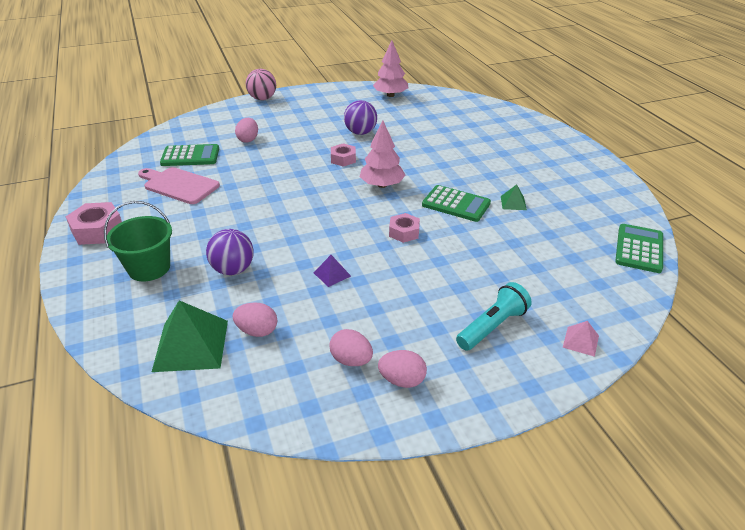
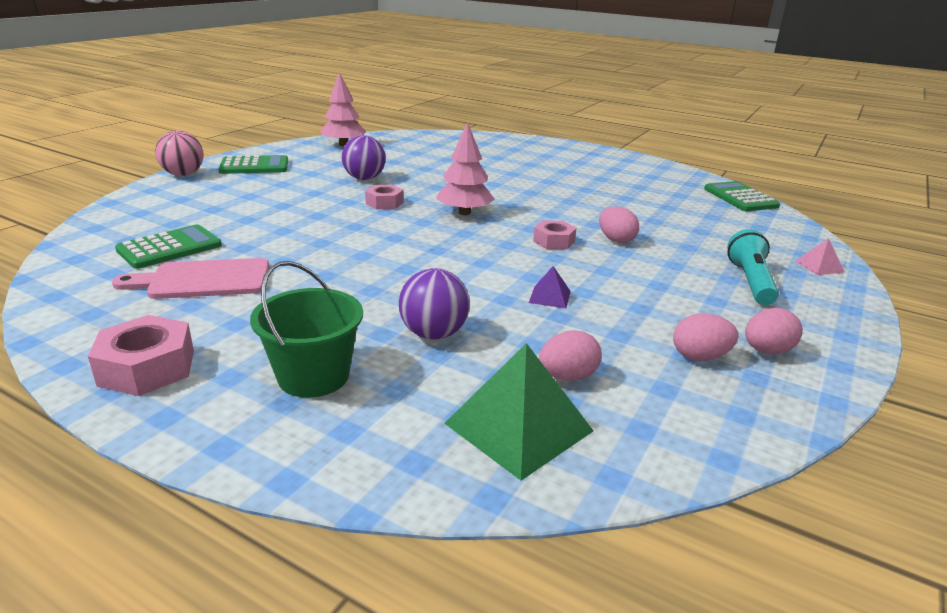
camera: 40 degrees left, 10 degrees down
(248, 139) = (230, 213): pink egg -> pink egg (616, 240)
(456, 204) = (559, 208): green calculator -> green calculator (254, 166)
(513, 203) = (603, 194): green pyramid -> none

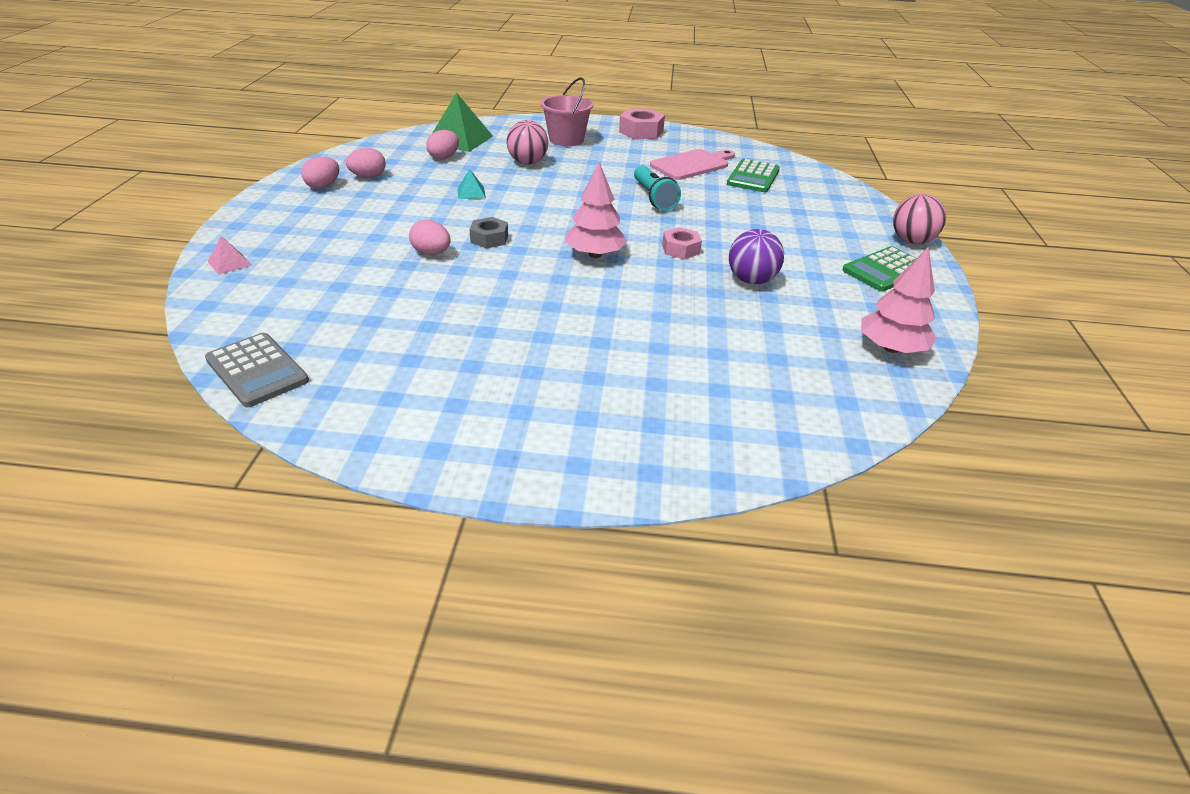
camera: 155 degrees right, 10 degrees up
(313, 376) = (566, 140): green bucket -> pink bucket
(434, 334) = (527, 162): purple ball -> pink ball
(549, 297) = (471, 193): purple pyramid -> turquoise pyramid
(554, 241) = (489, 239): pink nut -> grey nut
(740, 198) = (257, 370): green calculator -> grey calculator
(750, 281) = (310, 233): turquoise flashlight -> turquoise flashlight (653, 197)

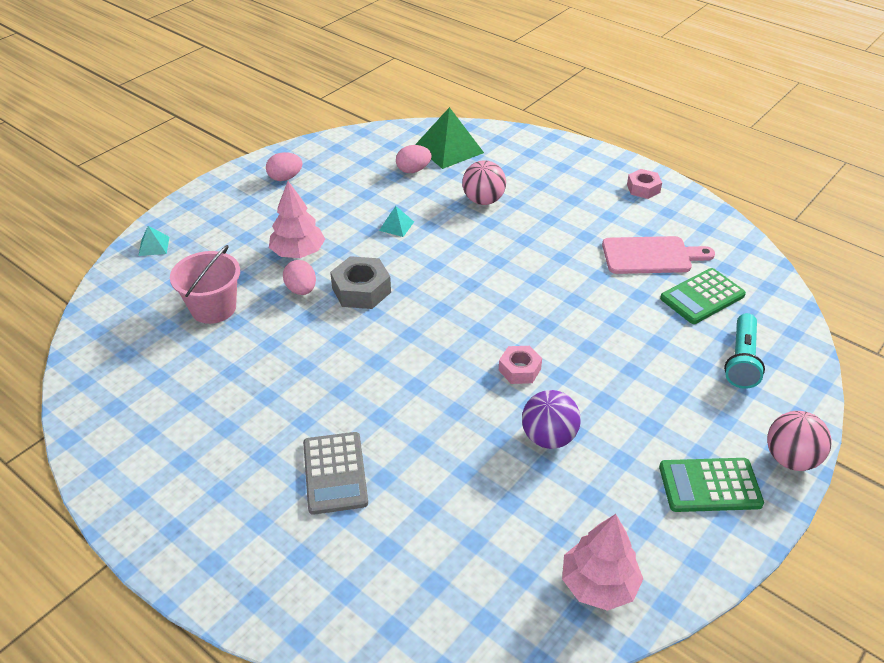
camera: 35 degrees right, 5 degrees up
(229, 263) = (154, 246): pink pyramid -> turquoise pyramid
(257, 370) = (90, 365): grey calculator -> grey calculator (335, 473)
(368, 177) = (329, 177): pink egg -> none
(489, 239) = (361, 290): grey nut -> grey nut, size x1.53
(566, 140) = (551, 178): pink bucket -> pink bucket (213, 308)
(595, 254) = (433, 345): pink tree -> pink tree (298, 253)
(641, 132) = (643, 188): pink nut -> pink nut, size x0.65
(653, 197) = (561, 290): turquoise flashlight -> turquoise flashlight (741, 360)

